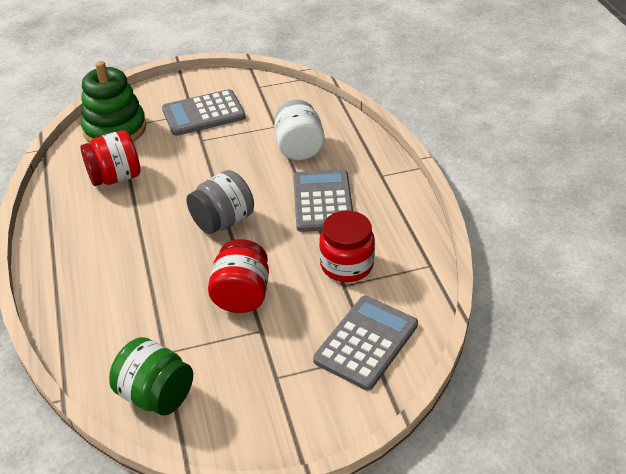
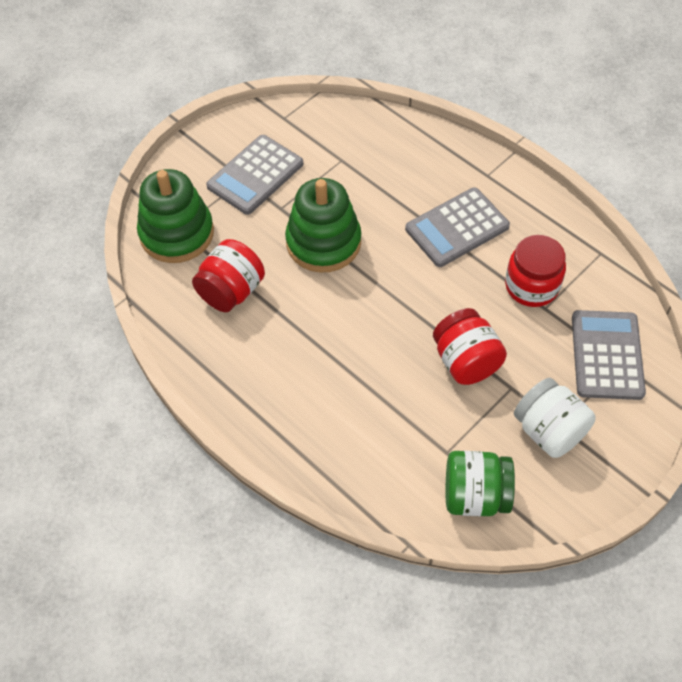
camera: 30 degrees left, 15 degrees up
(210, 172) = (323, 242): none -> green stacking toy
(223, 221) = (383, 292): grey jar -> none
(299, 148) = (386, 177): white jar -> white jar (549, 431)
(322, 201) = (457, 228): grey calculator -> grey calculator turned 90 degrees counterclockwise

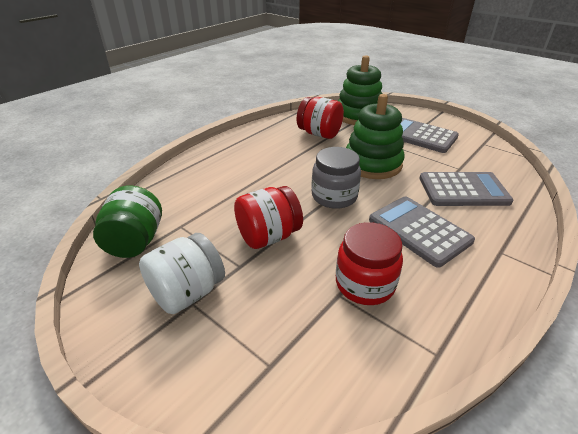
camera: 85 degrees right, 20 degrees down
(394, 292) = (334, 196): none -> grey jar
(606, 355) = (280, 351): grey calculator -> grey calculator (463, 190)

